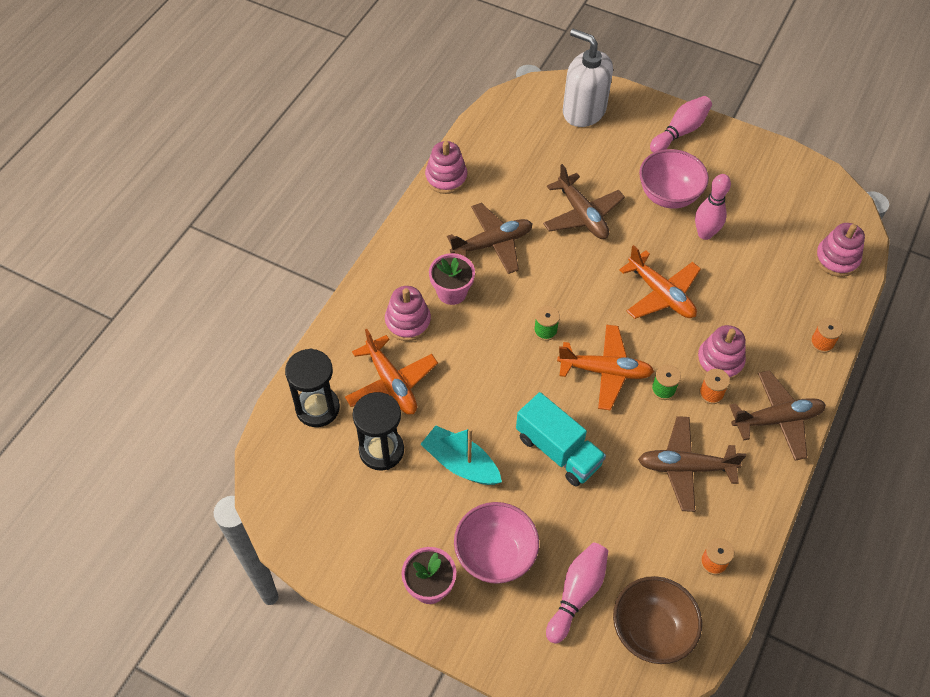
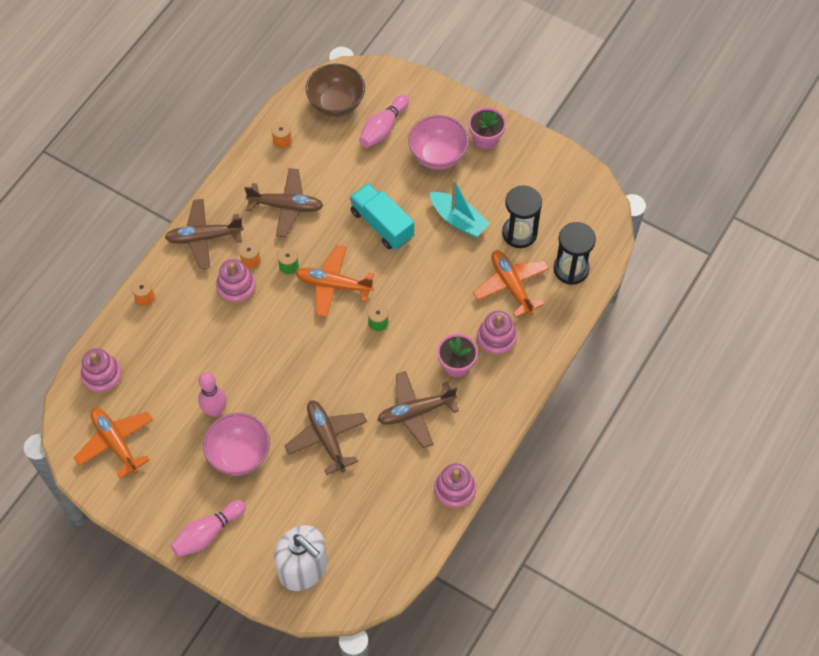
camera: 175 degrees left, 5 degrees up
(661, 294) = (271, 351): orange plane -> orange plane (115, 443)

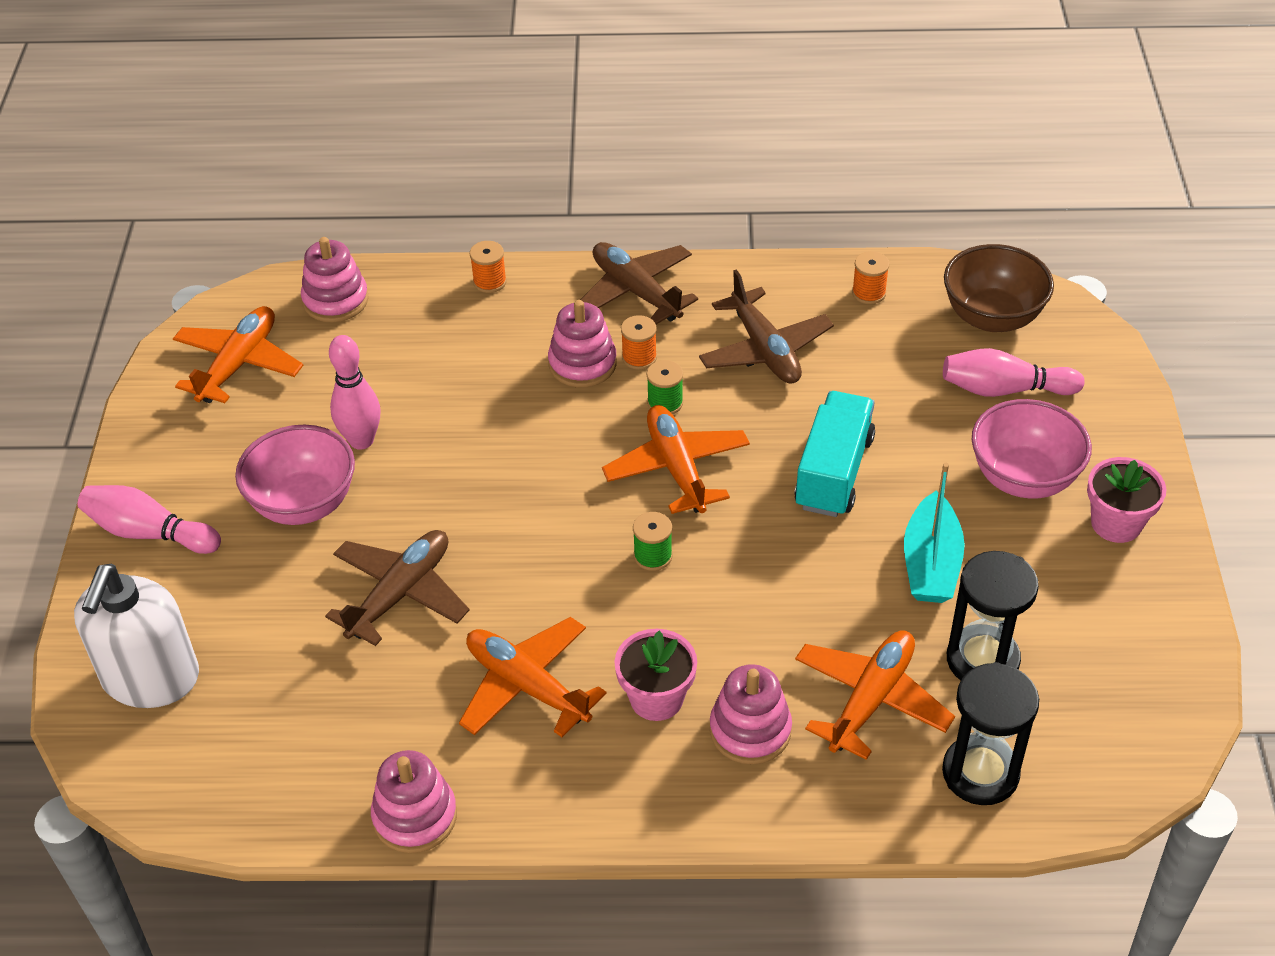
camera: 60 degrees right, 15 degrees down
(415, 412) = (527, 686): brown plane -> orange plane

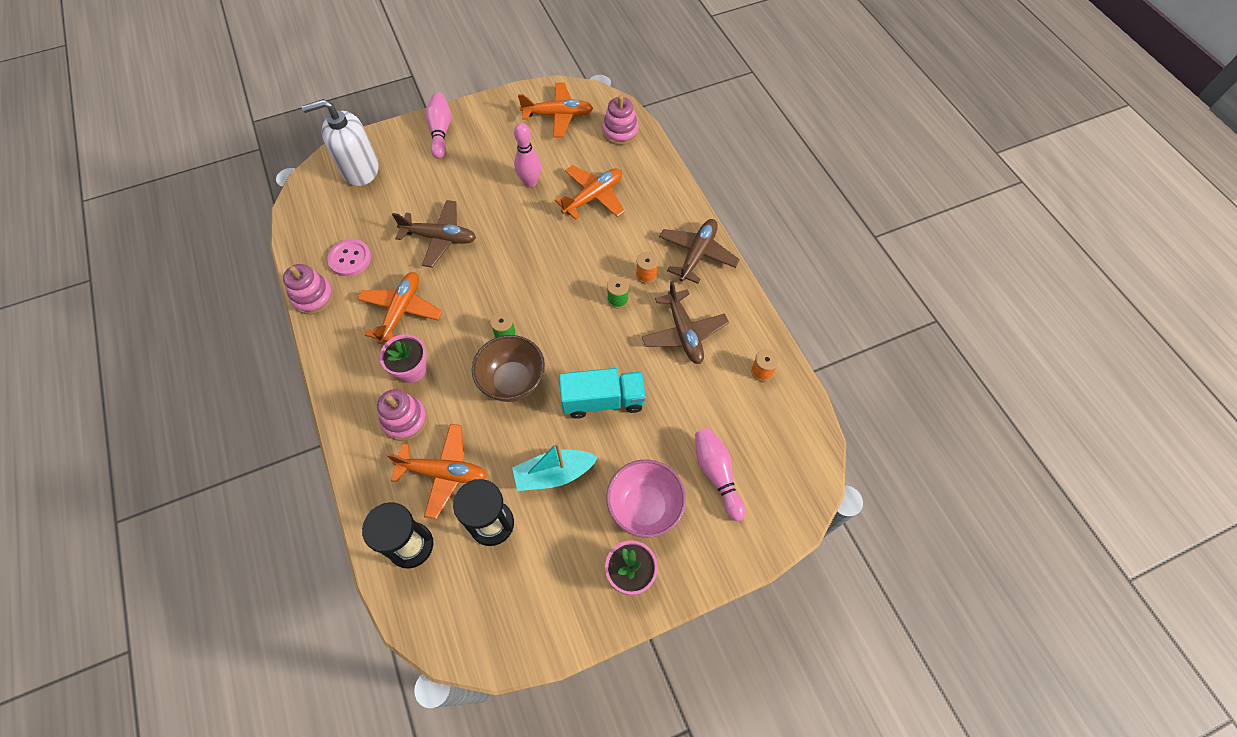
camera: 65 degrees right, 15 degrees up
(304, 504) = (480, 178): pink bowl -> none
(361, 739) = (350, 259): none -> pink button
(489, 282) = (668, 187): orange spool -> none
(582, 364) = (628, 251): pink stacking toy -> none
(677, 468) = (571, 322): orange plane -> orange plane (593, 197)
(765, 350) = (684, 333): brown plane -> brown plane turned 60 degrees counterclockwise
(992, 317) = (779, 448): brown bowl -> brown bowl (512, 381)

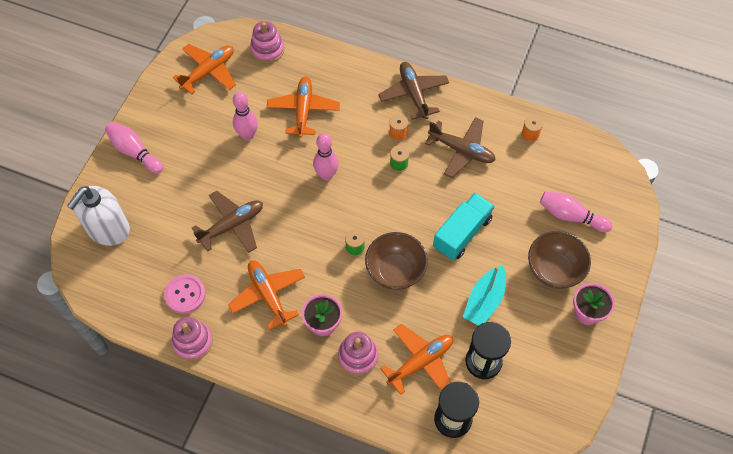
camera: 45 degrees left, 0 degrees up
(551, 259) = (326, 175): none -> pink bowling pin
(644, 507) = (554, 270): pink bowl -> brown bowl

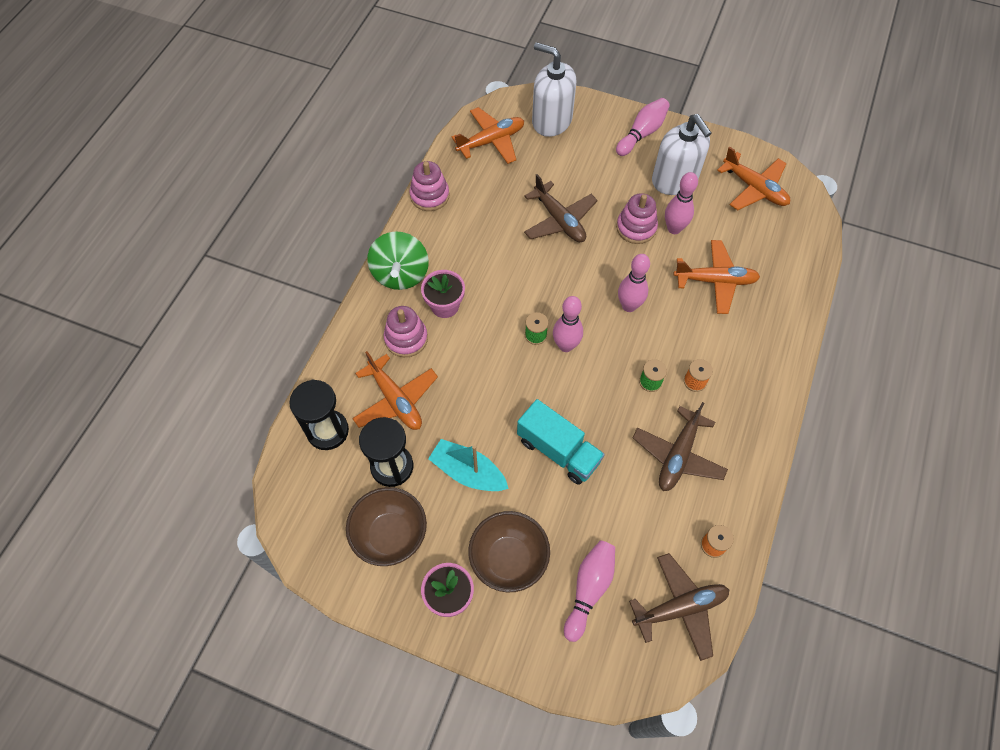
camera: 90 degrees right, 0 degrees up
(185, 294) = (480, 186): pink button -> none
(194, 130) = (674, 180): none -> white soap dispenser
(267, 50) = (796, 242): pink stacking toy -> pink stacking toy (636, 228)
(268, 295) = (478, 255): orange plane -> orange plane (491, 141)
(286, 365) = (400, 274): none -> green spinning top
(365, 225) = (565, 345): none -> pink bowling pin
(395, 271) = (506, 376): brown bowl -> brown bowl (390, 535)
(414, 94) = (757, 401): brown plane -> brown plane (680, 608)

